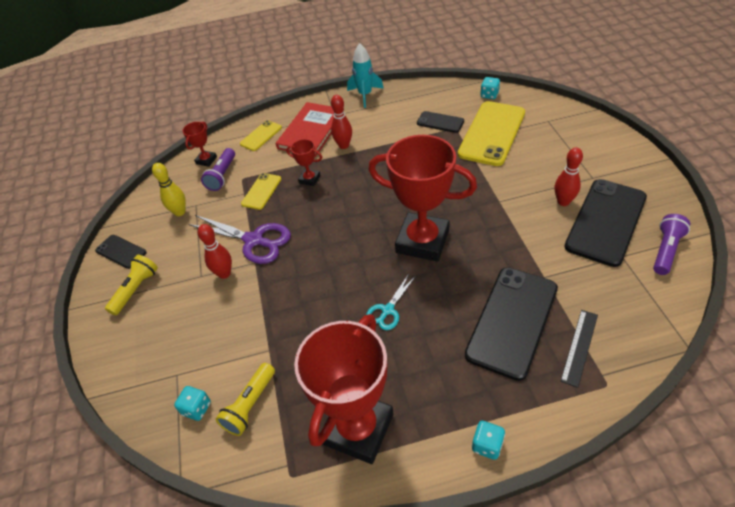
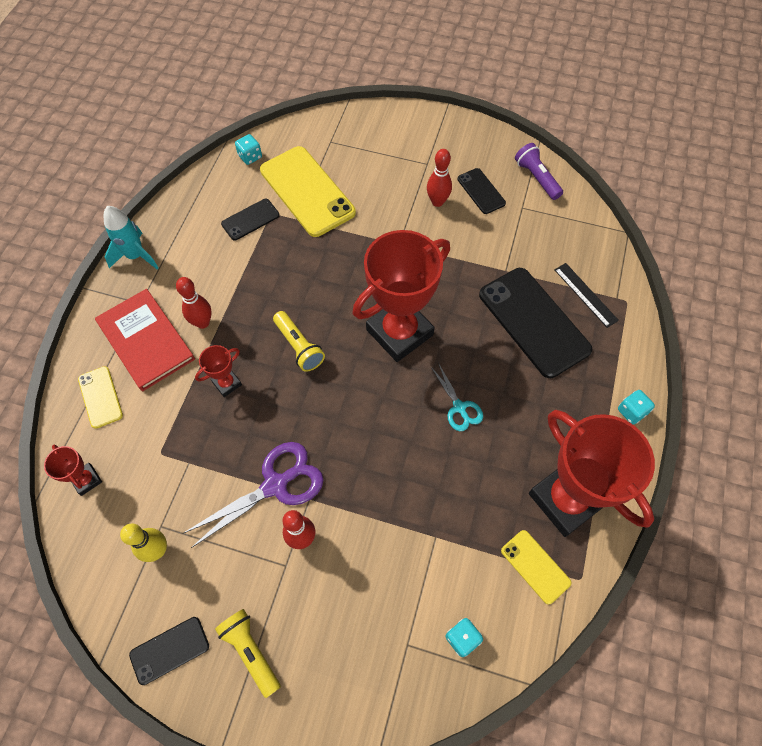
camera: 65 degrees left, 15 degrees up
(222, 176) = (135, 473): purple flashlight -> none
(250, 405) = (489, 583): yellow flashlight -> yellow flashlight (299, 346)
(261, 191) = (202, 442): yellow phone -> yellow phone (535, 566)
(605, 221) = (481, 191): black phone -> black phone, size x0.50

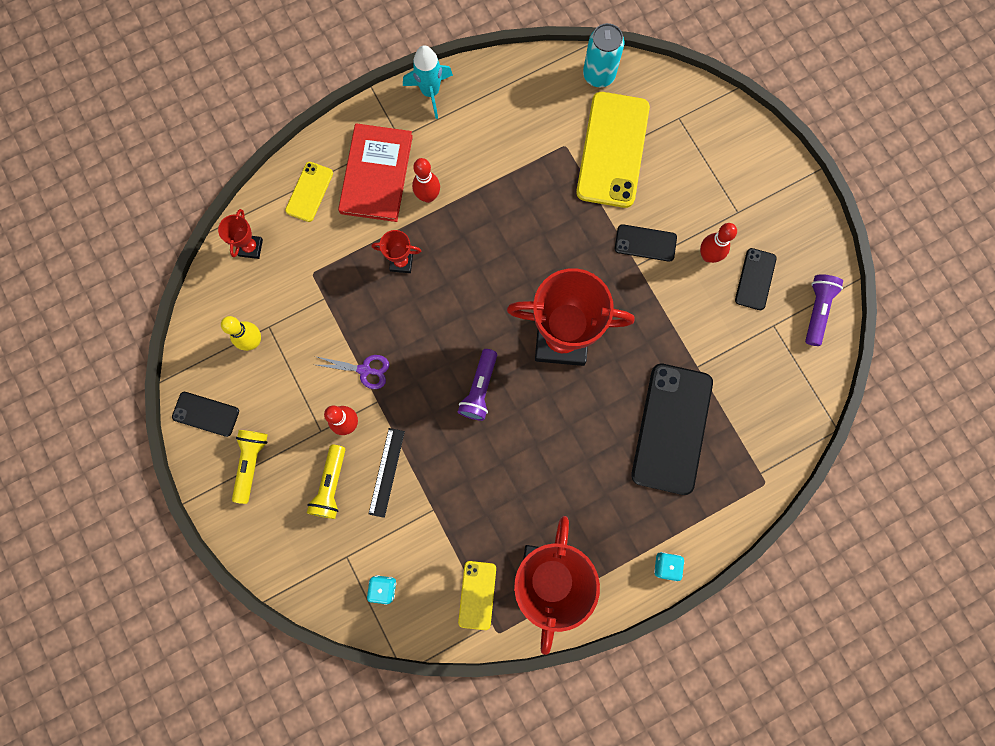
camera: 45 degrees right, 15 degrees up
(250, 157) = (599, 75): turquoise dice -> turquoise can
(250, 219) = (544, 136): black phone -> black phone (645, 243)
(275, 485) = (364, 370): purple scissors -> purple scissors, size x0.57
(299, 346) = (478, 281): yellow flashlight -> yellow flashlight (331, 485)
(378, 417) = (480, 389): none -> purple flashlight
(459, 407) = (544, 438): turquoise scissors -> none
(585, 294) = (738, 446): black ruler -> black ruler (386, 472)

